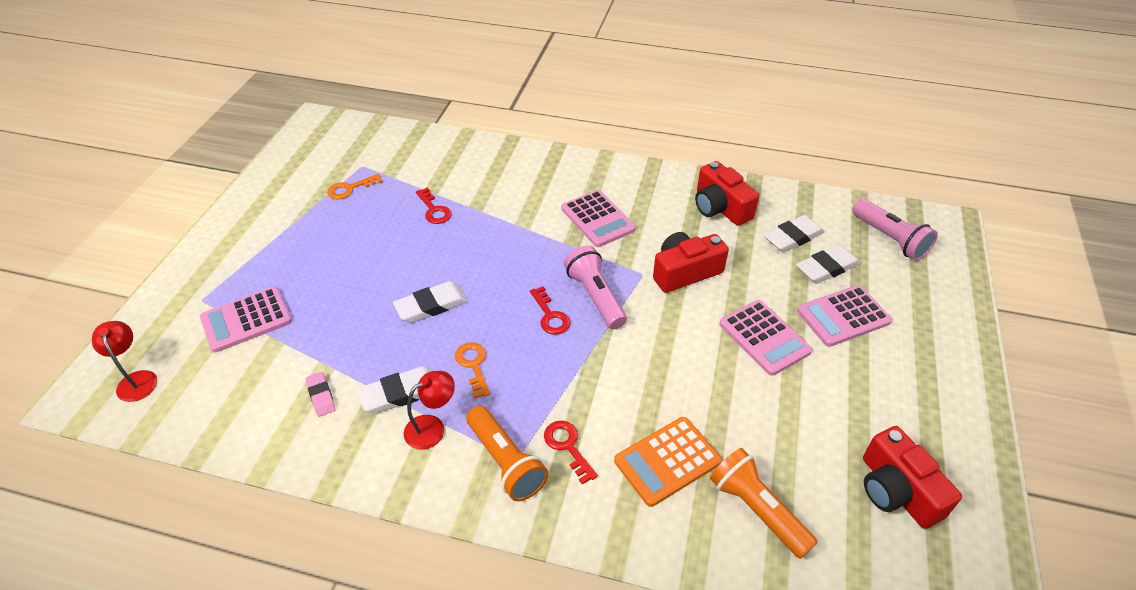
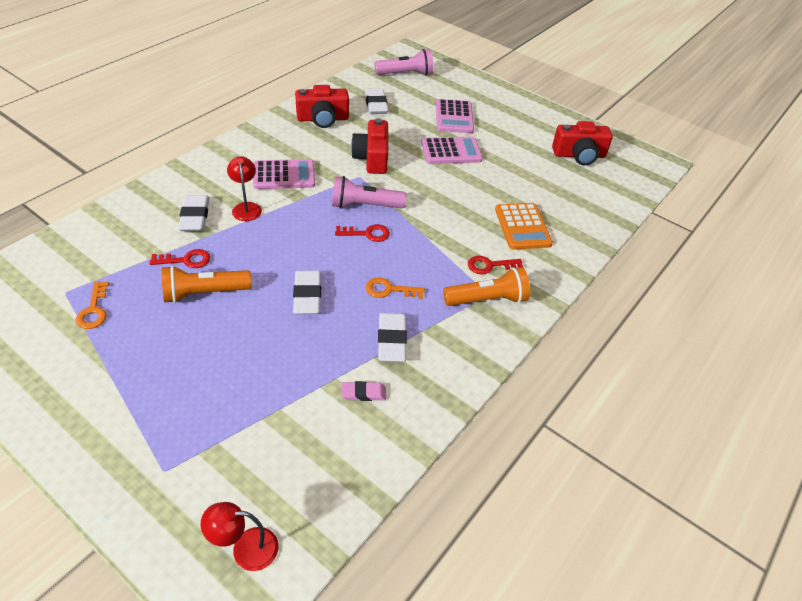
camera: 70 degrees left, 0 degrees up
(246, 320) = (226, 433): pink calculator -> none
(432, 427) = (436, 330): red lamp -> red lamp (246, 207)
(757, 510) = (571, 206): orange flashlight -> orange flashlight (204, 293)
(826, 268) = (412, 105): white eraser -> white eraser (195, 216)

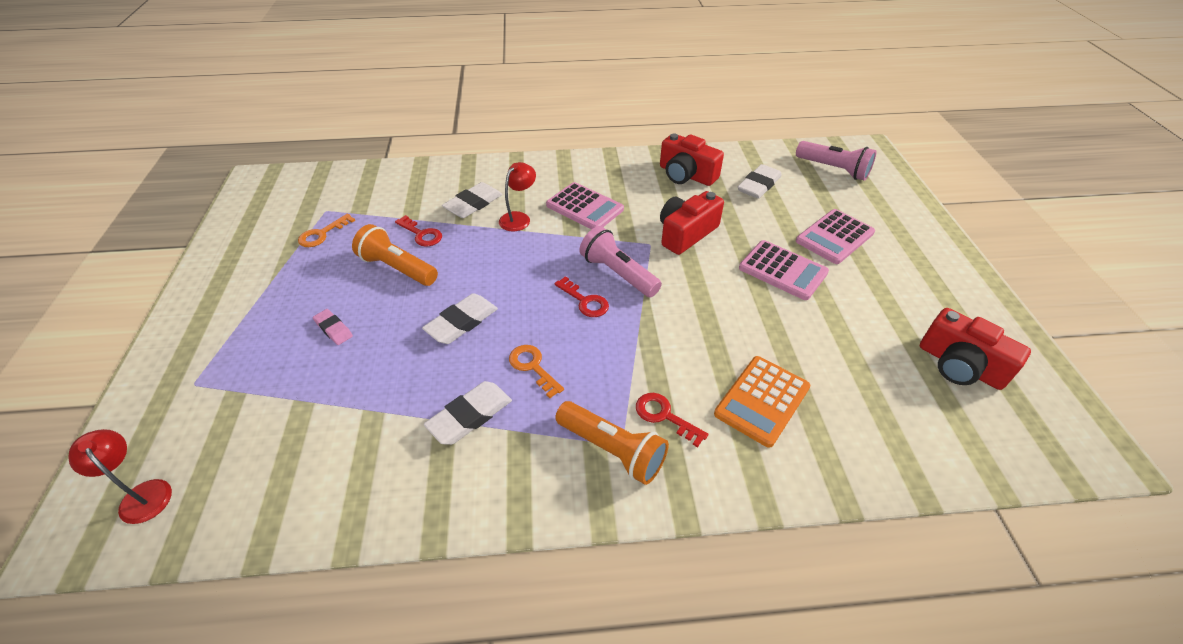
camera: 50 degrees right, 0 degrees up
(363, 393) = (382, 444): pink eraser -> pink eraser (333, 329)

